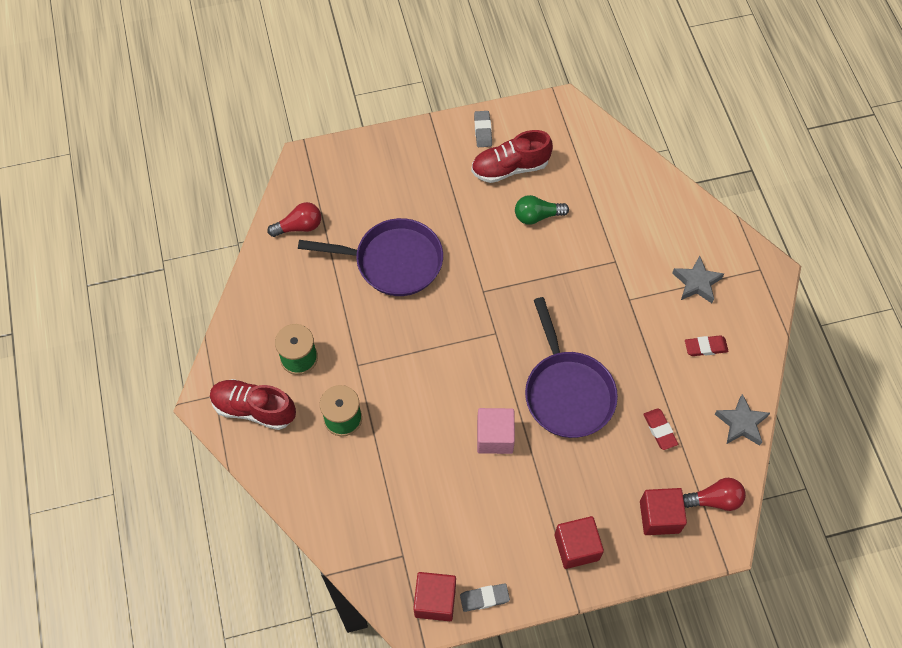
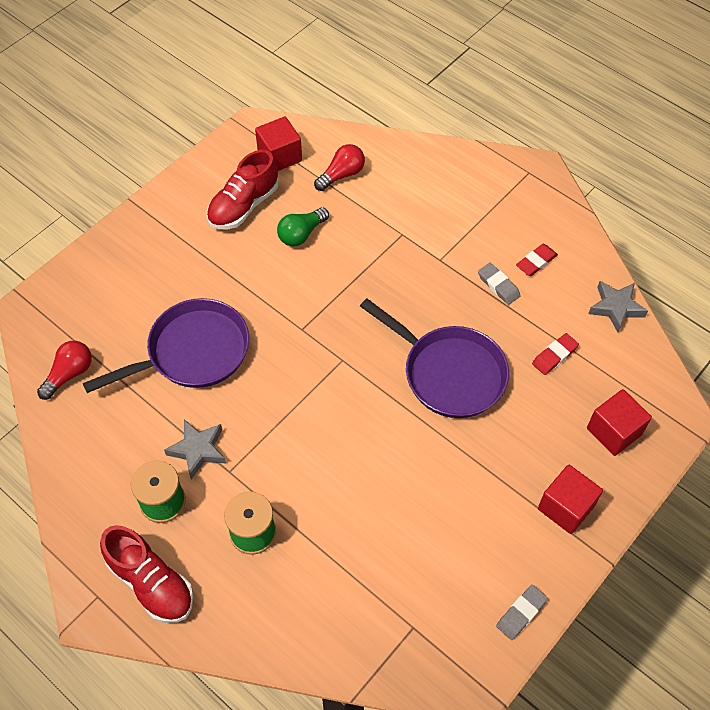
camera: 35 degrees left, 5 degrees down
(254, 409) = (151, 583): red shoe -> red shoe turned 120 degrees counterclockwise
(435, 600) = (477, 649): red cube -> red cube (280, 156)
(482, 131) = (193, 187): grey eraser -> grey eraser (498, 286)
(495, 437) = (414, 455): pink cube -> none
(660, 430) = (554, 356): red eraser -> red eraser turned 75 degrees counterclockwise
(697, 283) = (486, 212): grey star -> grey star (198, 450)
(714, 499) = (646, 386): red light bulb -> red light bulb (341, 175)

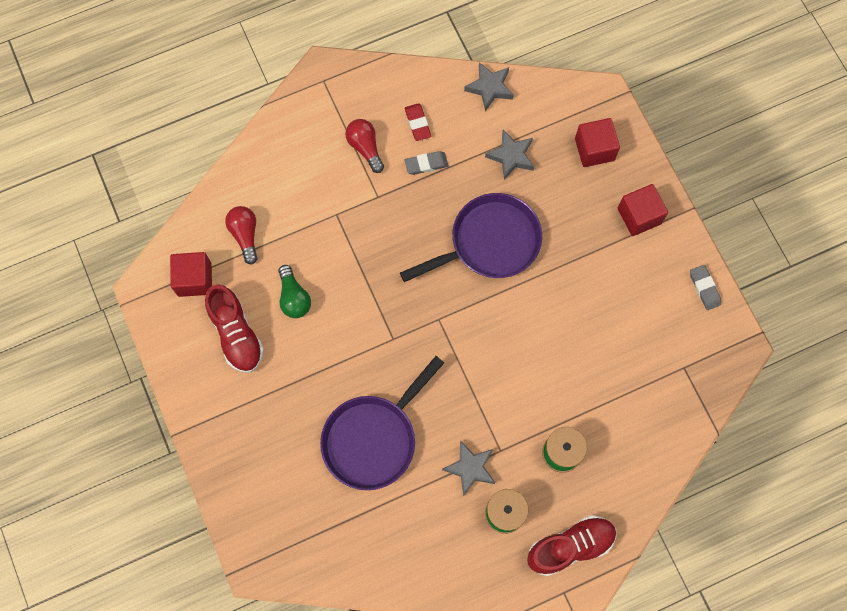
camera: 65 degrees left, 15 degrees up
(69, 374) = (346, 551): red light bulb -> red light bulb (365, 147)
(192, 352) = (373, 438): purple pan -> purple pan turned 135 degrees counterclockwise
(554, 356) = (511, 156): red eraser -> grey star

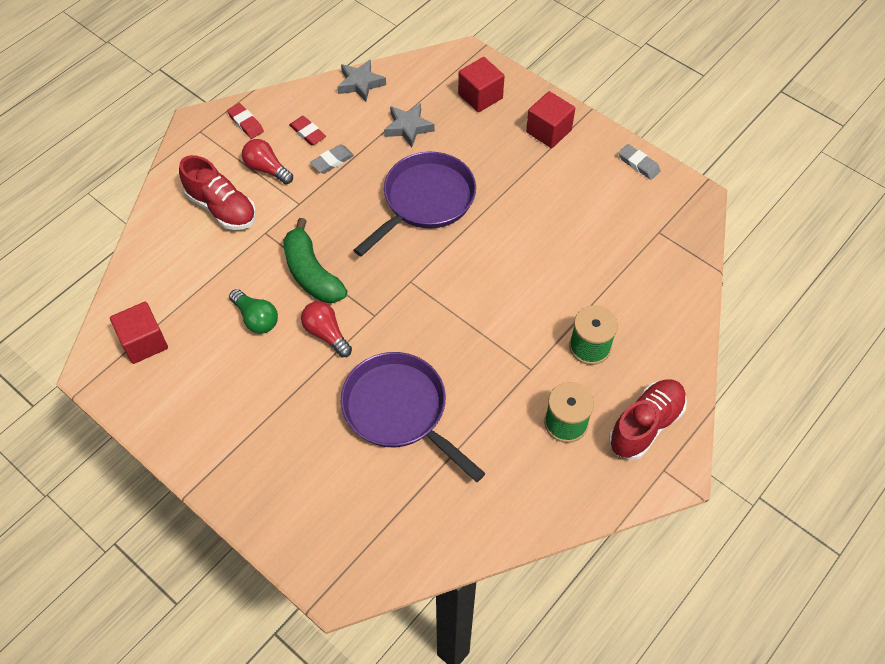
camera: 25 degrees left, 15 degrees down
(236, 334) = (211, 374): red shoe -> red shoe (221, 208)
(245, 235) = (180, 284): red light bulb -> red light bulb (326, 334)
(358, 274) = (312, 273): none -> green banana
(367, 89) = (245, 123): none -> red eraser
(373, 438) = (400, 411): purple pan -> purple pan turned 120 degrees clockwise
(470, 468) = (510, 397): grey star -> none

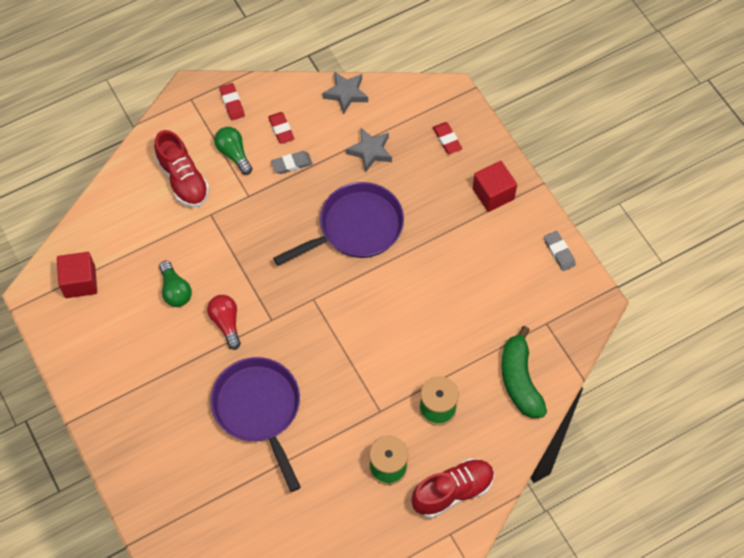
camera: 20 degrees right, 5 degrees up
(267, 169) = (234, 154): red light bulb -> green light bulb
(312, 273) = (235, 265): green banana -> green banana (520, 380)
(480, 96) = (447, 139): red cube -> red eraser

